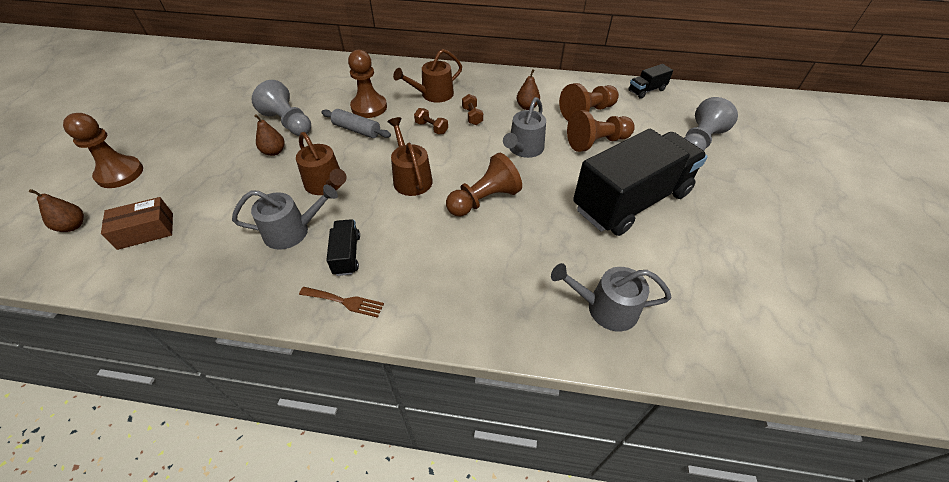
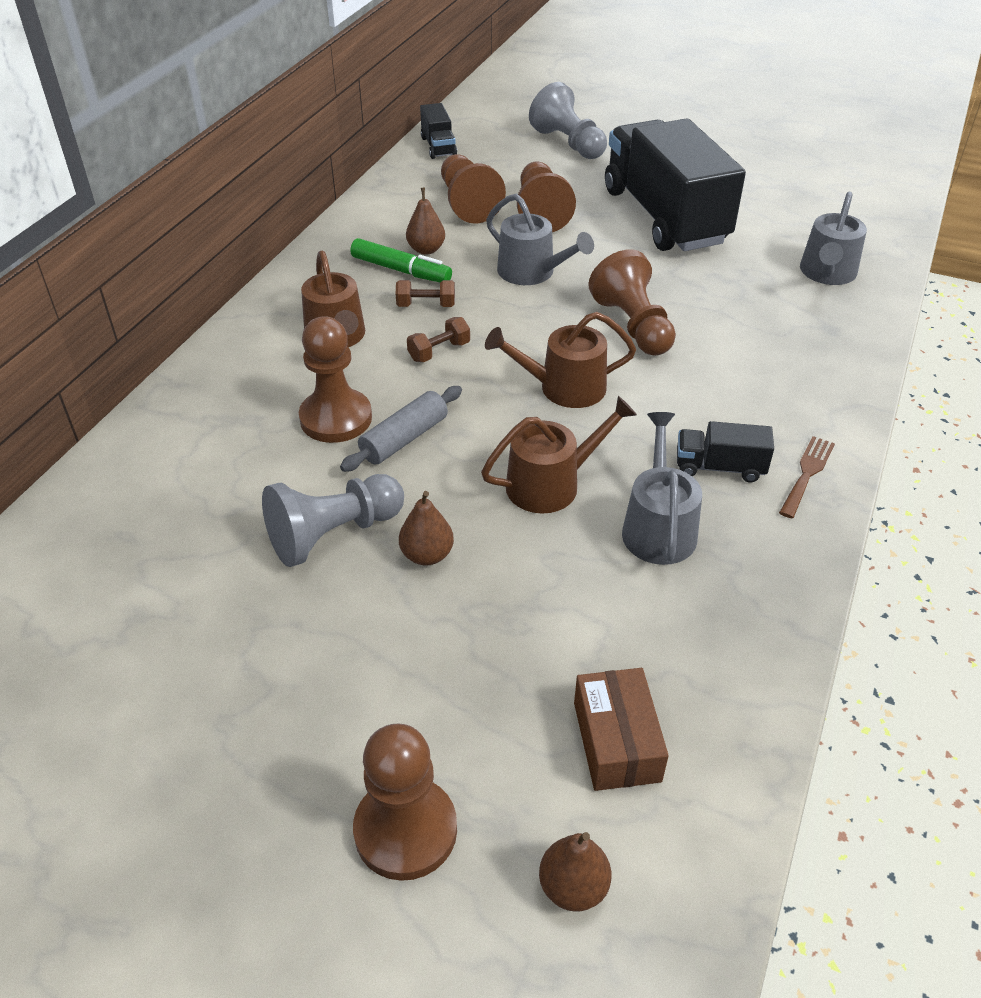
camera: 75 degrees left, 5 degrees down
(502, 102) = (401, 270): none -> green marker

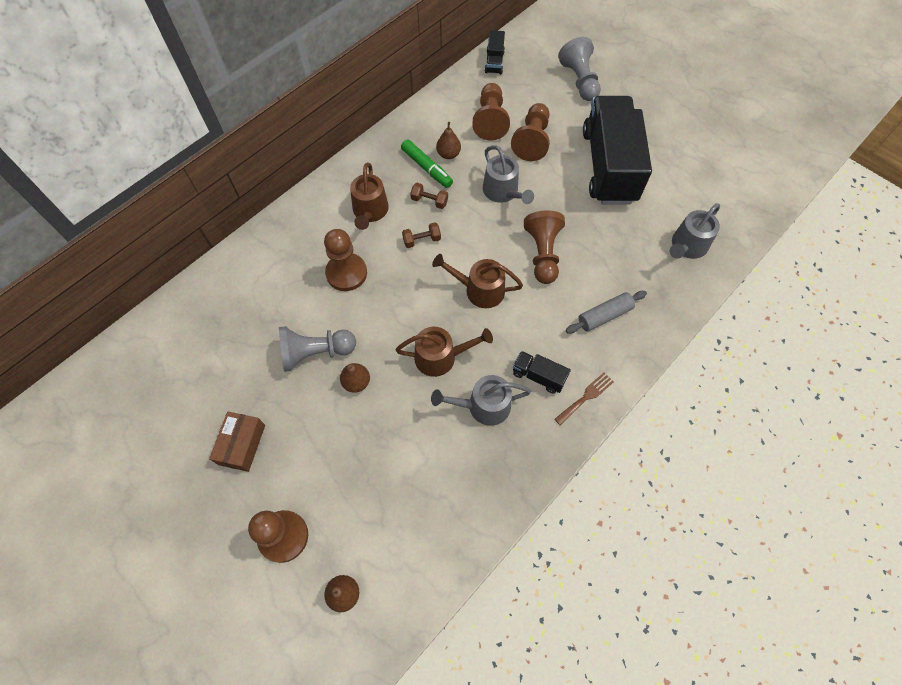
camera: 20 degrees right, 20 degrees up
(404, 439) = (376, 299): grey rolling pin -> grey rolling pin (604, 316)
(616, 741) = (399, 526): brown box -> brown box (242, 444)
(658, 528) = (483, 406): grey watering can -> grey watering can turned 120 degrees counterclockwise

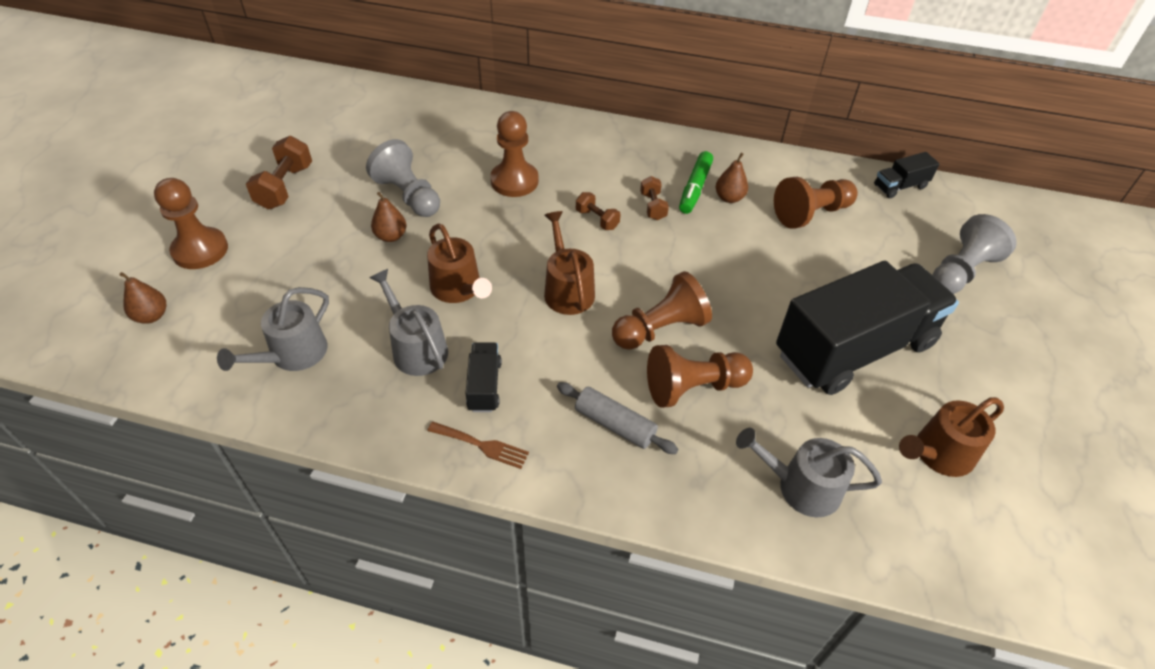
camera: 60 degrees right, 15 degrees down
(242, 444) = (285, 187): brown box -> brown dumbbell
(370, 211) = (602, 169): brown watering can -> brown watering can (939, 454)
(502, 191) = (719, 261): grey watering can -> grey watering can (293, 354)
(532, 140) = (819, 260): brown pawn -> brown pawn (693, 387)

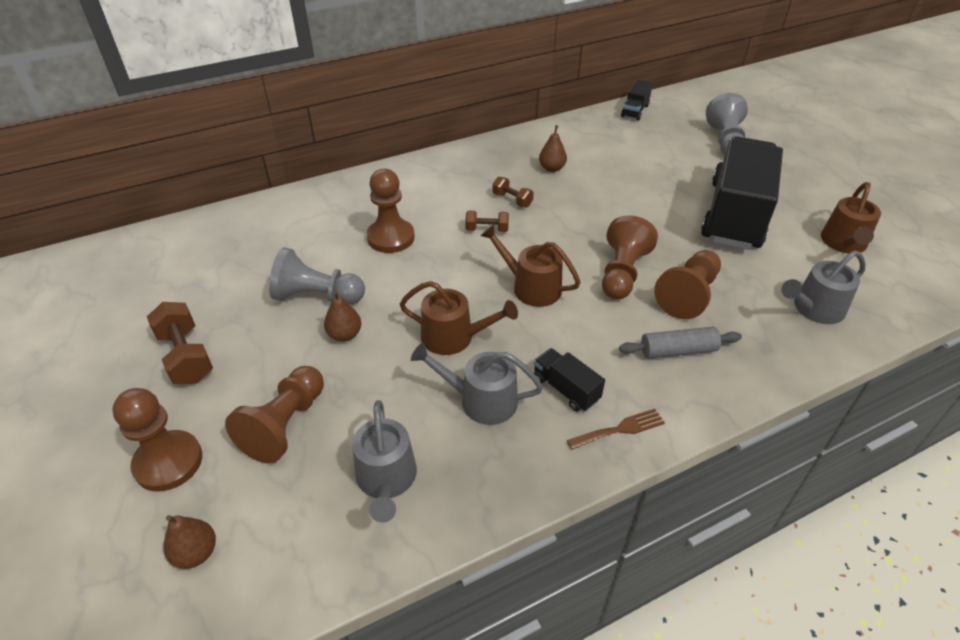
camera: 40 degrees left, 5 degrees down
(695, 188) = (523, 174): green marker -> none
(811, 214) = (610, 152): brown pawn -> brown pawn (285, 425)

